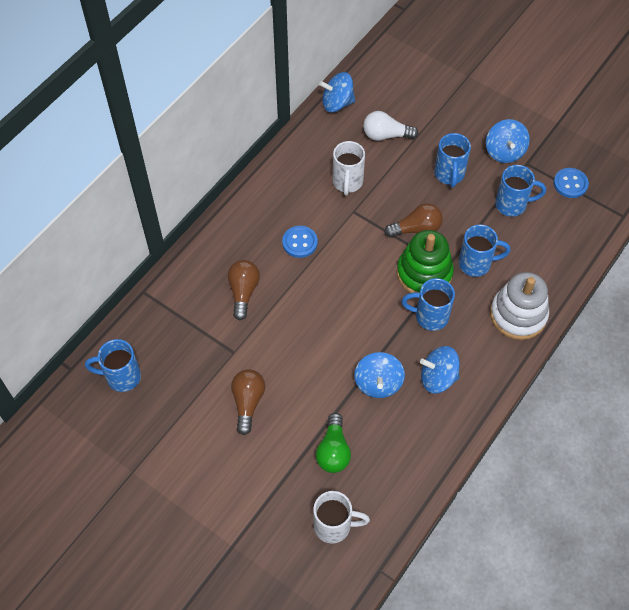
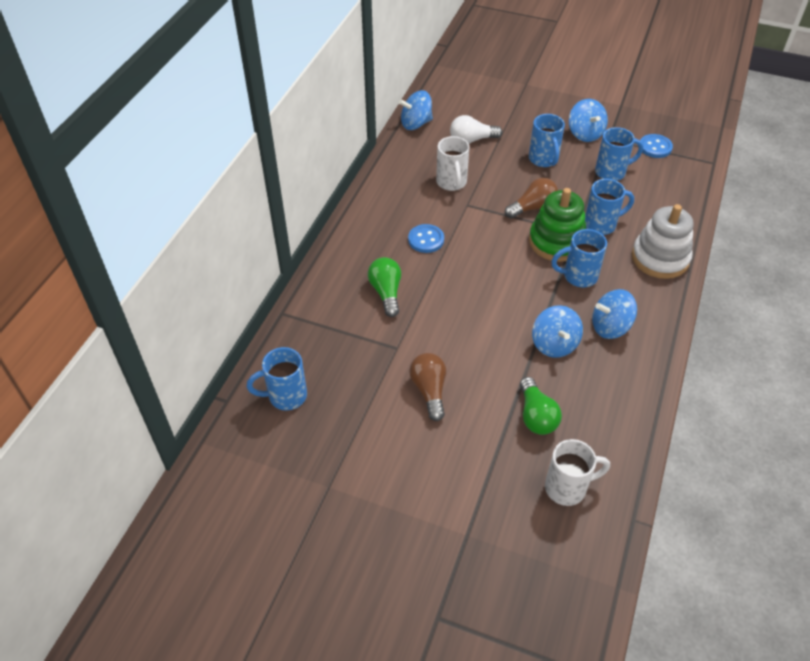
camera: 15 degrees left, 10 degrees down
(243, 292) = (386, 293): brown light bulb -> green light bulb

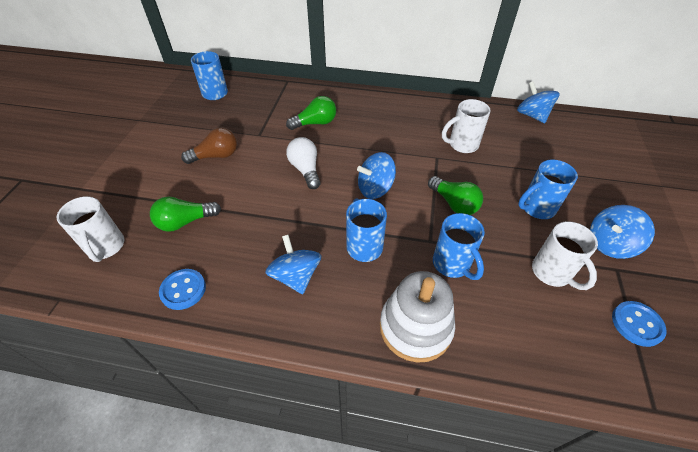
camera: 80 degrees right, 0 degrees up
(426, 240) = (381, 137): blue button -> blue button (183, 290)
(472, 140) = (533, 152): white light bulb -> white light bulb (305, 170)
(532, 207) = (454, 204): brown light bulb -> green light bulb
(554, 344) = (269, 230): blue spinning top -> blue spinning top (375, 188)
(556, 242) = (409, 225): green stacking toy -> none
(611, 172) = (552, 273): blue mug -> white mug

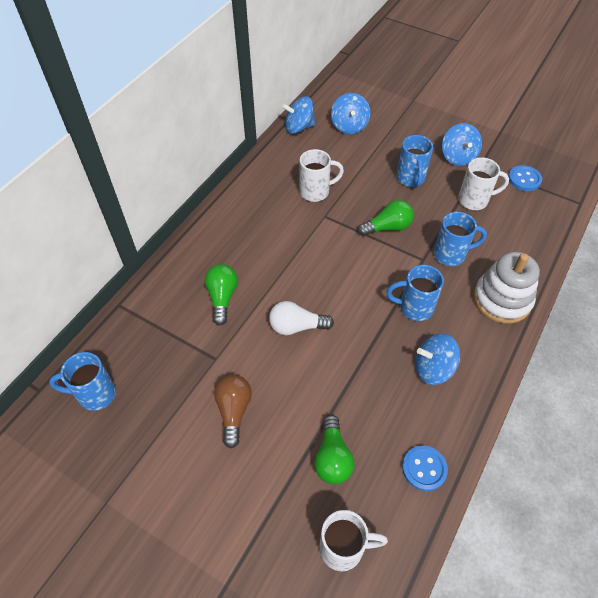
camera: 70 degrees left, 5 degrees up
(375, 188) = (347, 276): blue spinning top -> blue spinning top (349, 126)
(462, 145) = (316, 191): white mug -> white mug turned 105 degrees counterclockwise

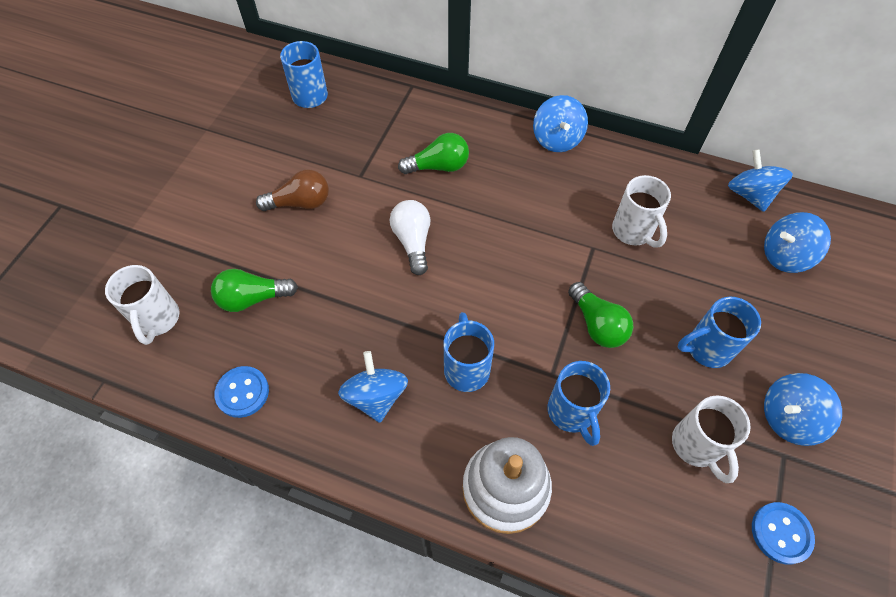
camera: 80 degrees right, 5 degrees up
(218, 215) = (557, 139): none -> blue spinning top

